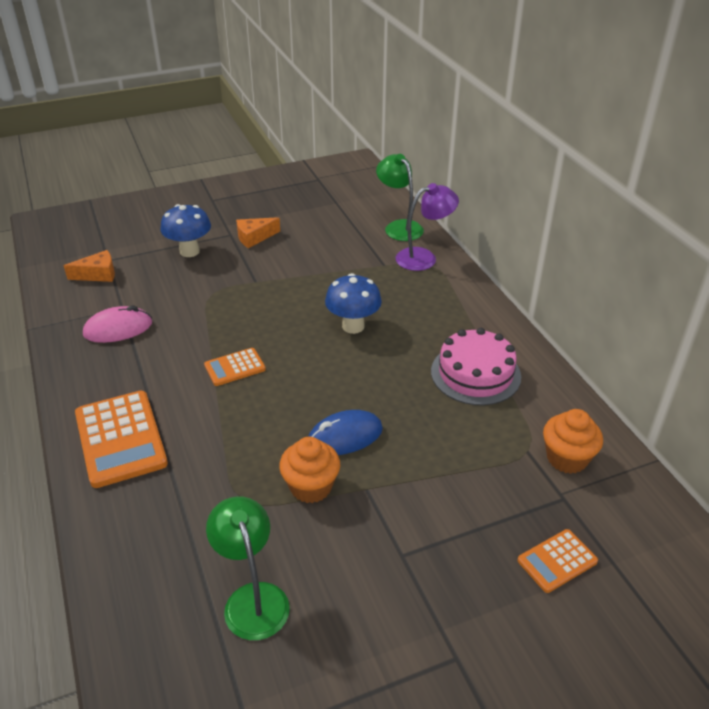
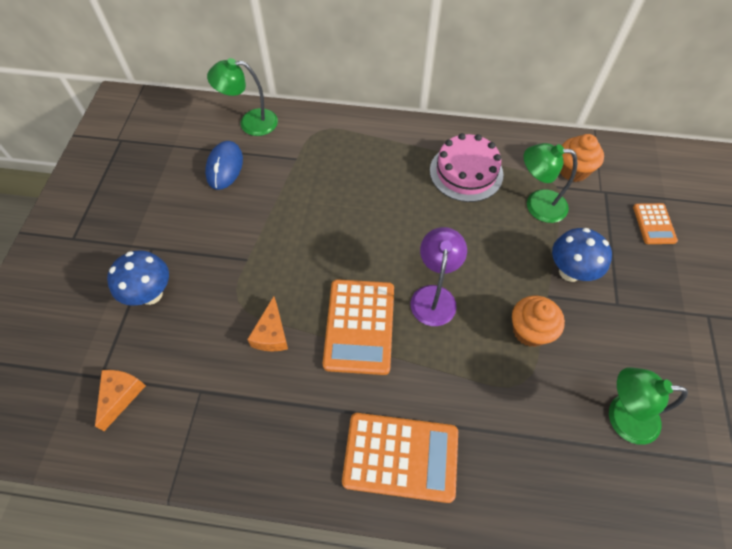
camera: 60 degrees left, 20 degrees up
(118, 329) = (234, 406): pink mouse -> none
(235, 367) = (359, 326): orange calculator -> orange calculator, size x1.86
(254, 237) = (174, 231): orange cheese -> orange cheese (271, 334)
(345, 436) = (488, 284): blue mouse -> blue mouse (225, 167)
(353, 326) = (362, 218): blue mushroom -> blue mushroom (569, 272)
(424, 257) = (307, 129): purple lamp -> purple lamp (434, 296)
(484, 442) = (537, 205): none -> green lamp

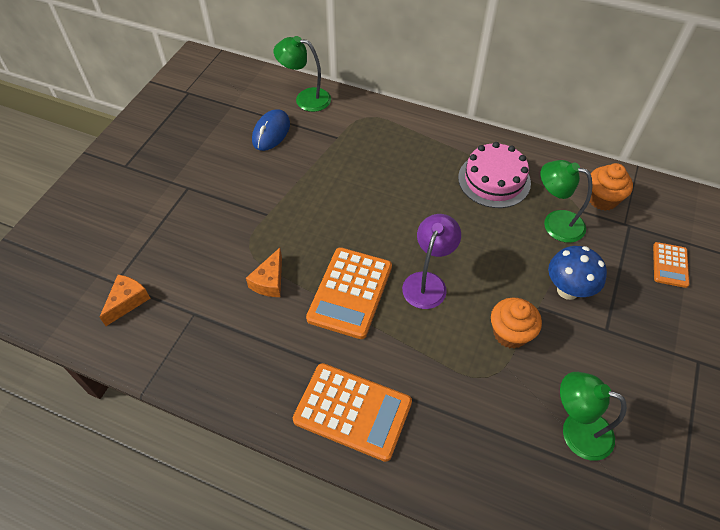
camera: 15 degrees right, 5 degrees down
(151, 294) = (176, 225): blue mushroom -> none

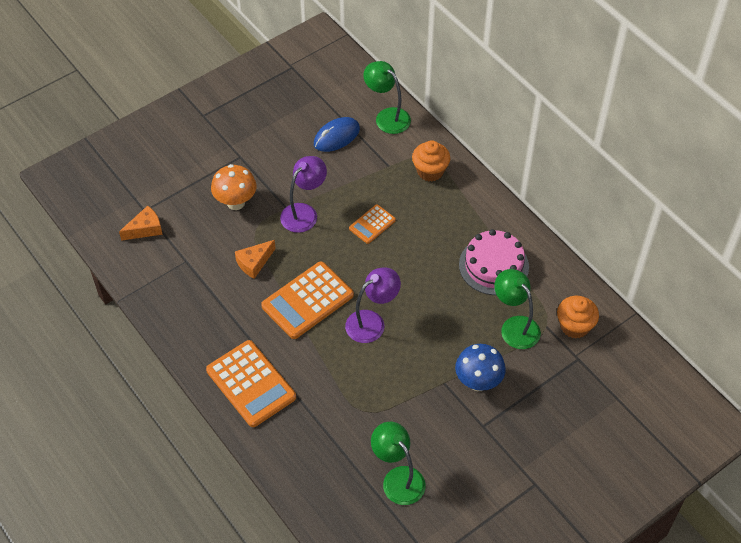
camera: 30 degrees right, 0 degrees up
(211, 231) = (236, 202): none -> orange mushroom
(287, 211) = (304, 212): none -> purple lamp
(510, 333) = (405, 390): orange cupcake -> orange cupcake (430, 171)
(670, 265) = (582, 406): orange calculator -> orange calculator (372, 224)

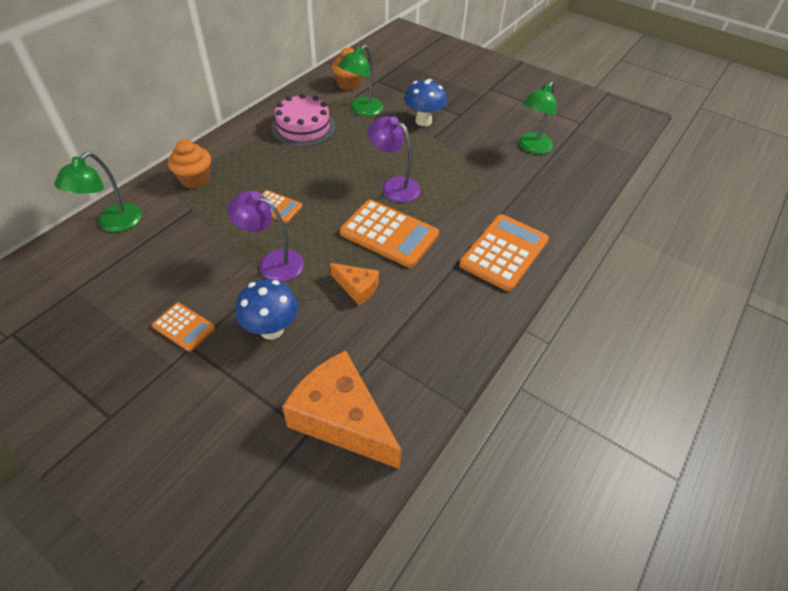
camera: 110 degrees left, 5 degrees down
(145, 229) = (341, 419): orange cheese -> orange cheese, size x1.98
(236, 202) = (271, 329): orange mushroom -> blue mushroom
(259, 154) = (184, 327): none -> orange calculator
(336, 136) = (148, 260): blue mouse -> none

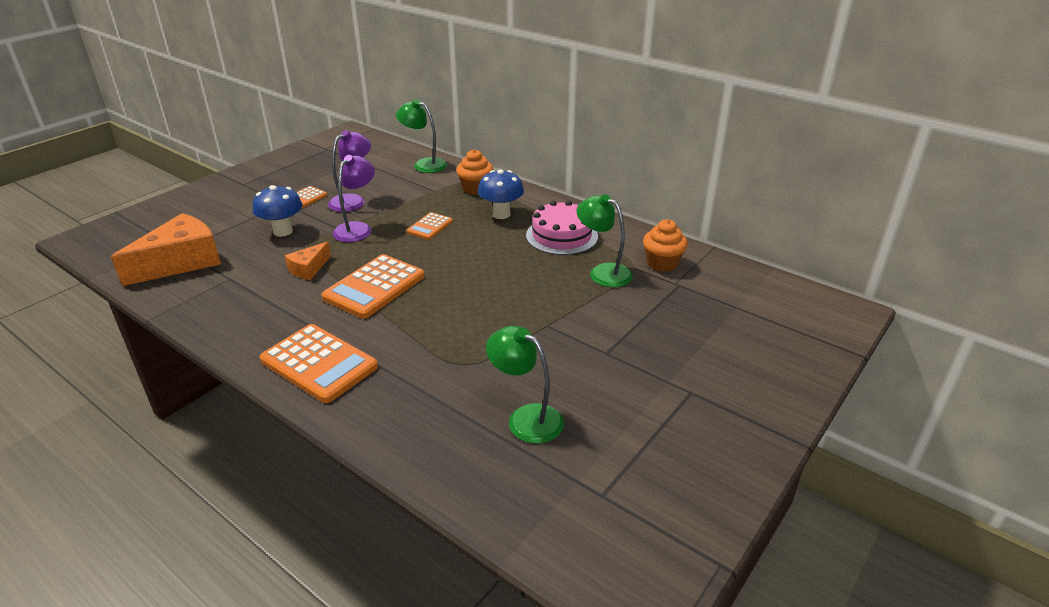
camera: 95 degrees right, 15 degrees down
(394, 186) = (450, 292): purple lamp -> purple lamp (353, 200)
(423, 121) = (584, 319): blue mushroom -> blue mushroom (501, 214)

